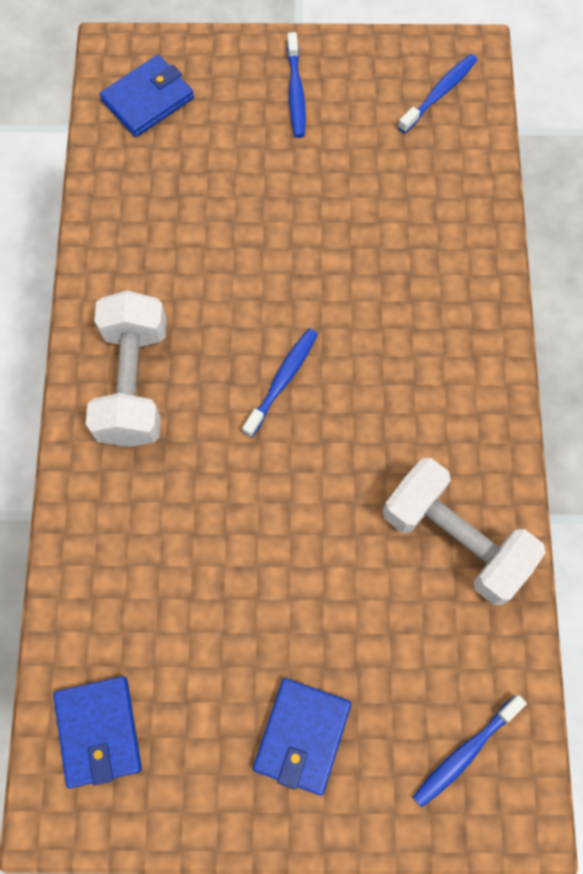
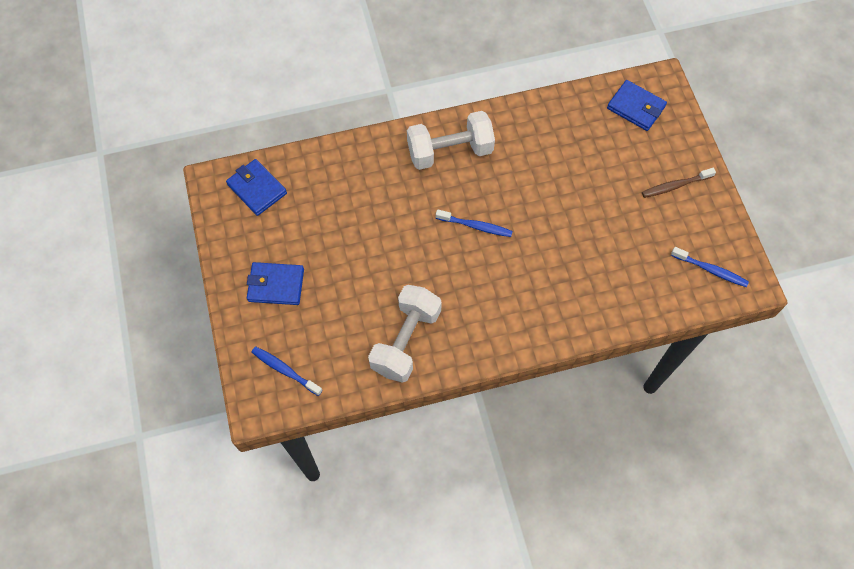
camera: 75 degrees right, 5 degrees down
(98, 731) = (257, 189): blue wallet -> blue wallet turned 75 degrees clockwise
(295, 92) = (675, 186): blue toothbrush -> brown toothbrush

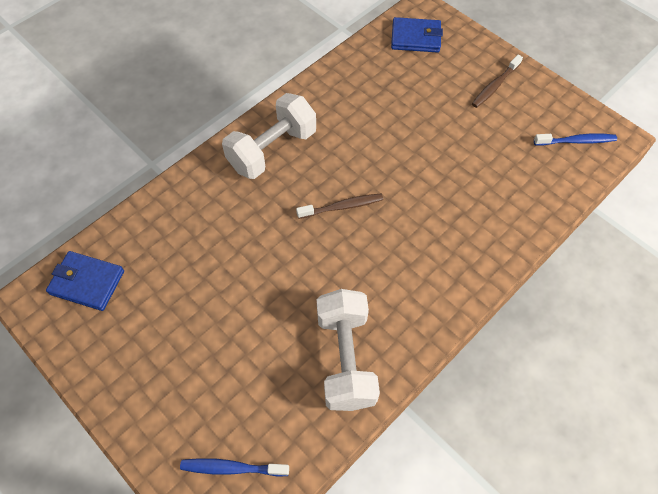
camera: 30 degrees left, 5 degrees down
(276, 285) = (166, 375): blue wallet -> none
(476, 226) = (342, 207): blue toothbrush -> brown toothbrush

